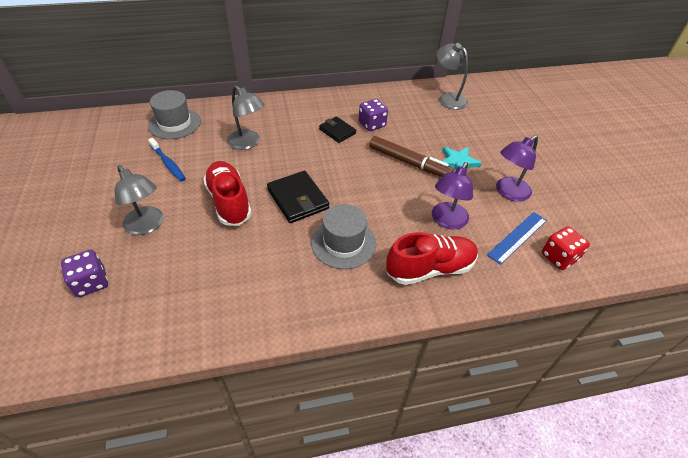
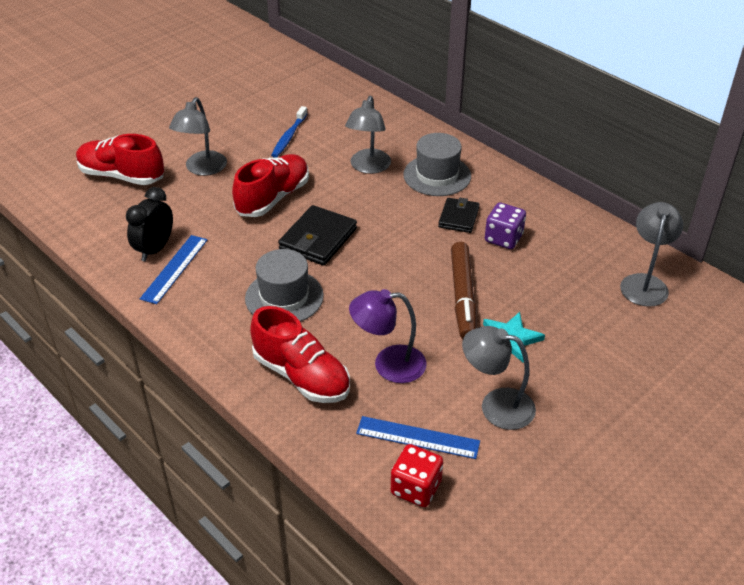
camera: 60 degrees right, 5 degrees down
(91, 282) = (122, 176): purple dice -> red shoe
(175, 123) = (348, 109): grey hat -> grey hat (437, 175)
(217, 298) = (155, 249): none -> black clock
(254, 295) = (174, 269): none -> blue ruler
(508, 192) = (496, 405): purple lamp -> grey lamp

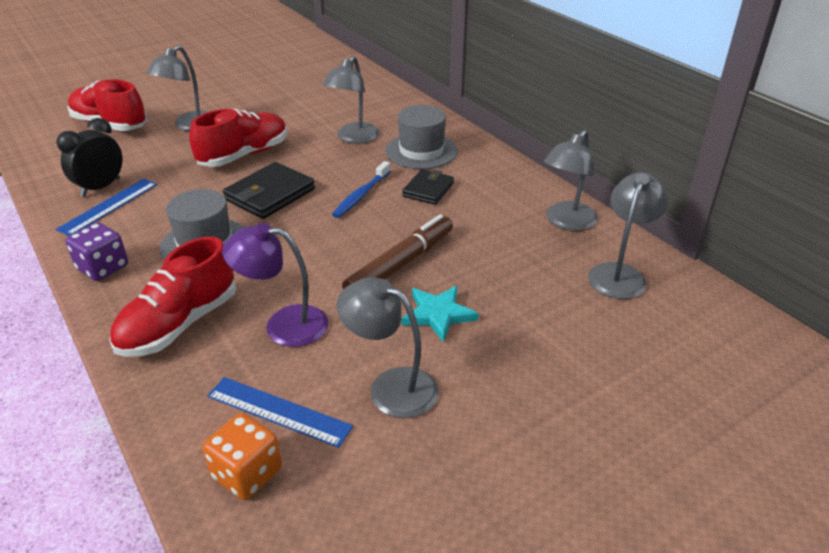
camera: 10 degrees right, 5 degrees down
(289, 137) = (288, 107): blue toothbrush -> blue toothbrush (361, 195)
(301, 376) = (179, 324): red shoe -> red shoe turned 75 degrees clockwise
(416, 488) = (247, 473): red dice -> orange dice
(463, 296) = (400, 264): brown marker -> brown marker turned 150 degrees counterclockwise
(503, 238) = (469, 213): purple dice -> purple dice (103, 268)
(588, 238) = (566, 222): none -> grey lamp

